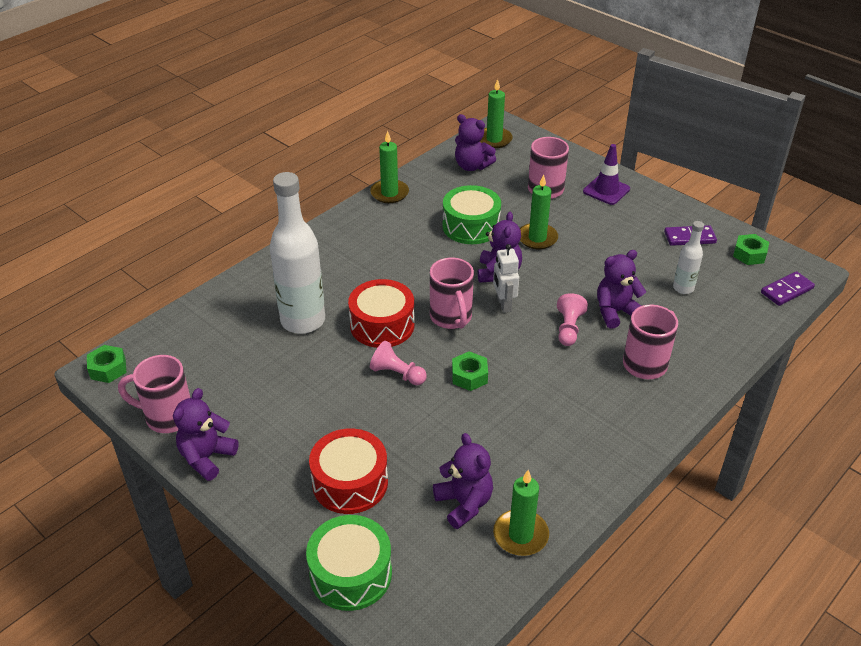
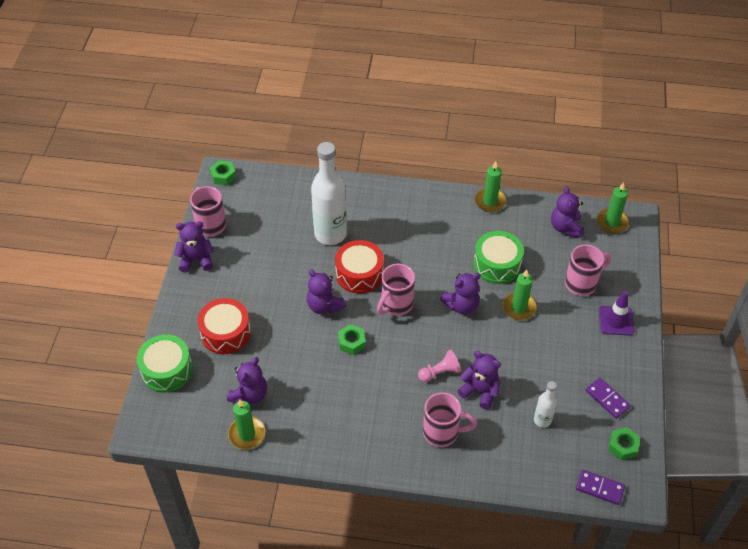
camera: 55 degrees right, 10 degrees up
(397, 374) = (324, 306): pink pawn -> purple teddy bear
(503, 304) = (432, 325): white robot -> none

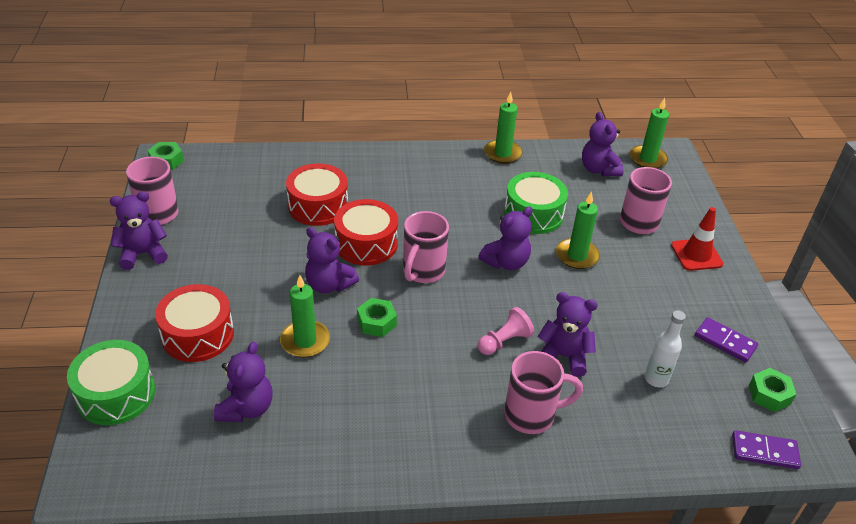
camera: 15 degrees left, 10 degrees down
(247, 434) = (251, 462): green candle -> green candle (305, 341)
(330, 234) = (318, 206): white bottle -> red drum
(616, 320) = (696, 255): purple traffic cone -> red traffic cone

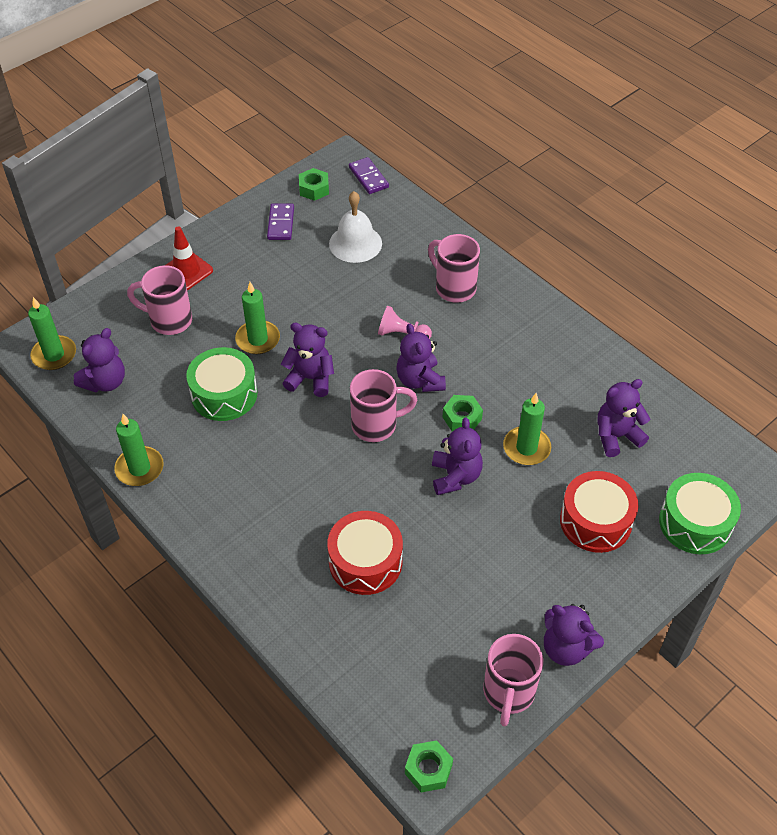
camera: 125 degrees left, 10 degrees up
(366, 244) = (381, 486): red drum -> none
(563, 356) = (383, 296): purple teddy bear -> purple teddy bear (420, 380)
(656, 379) = (355, 243): white bottle -> white bell

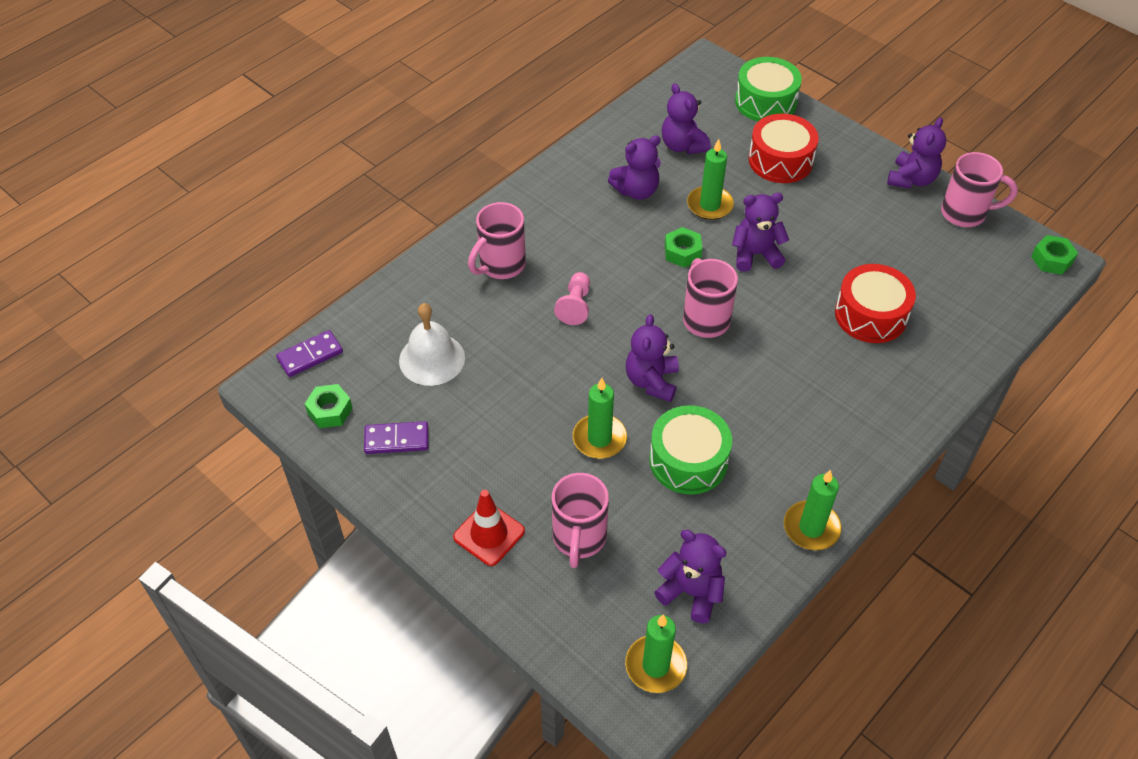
camera: 95 degrees left, 0 degrees up
(420, 380) = (639, 287): purple teddy bear -> purple teddy bear (636, 191)

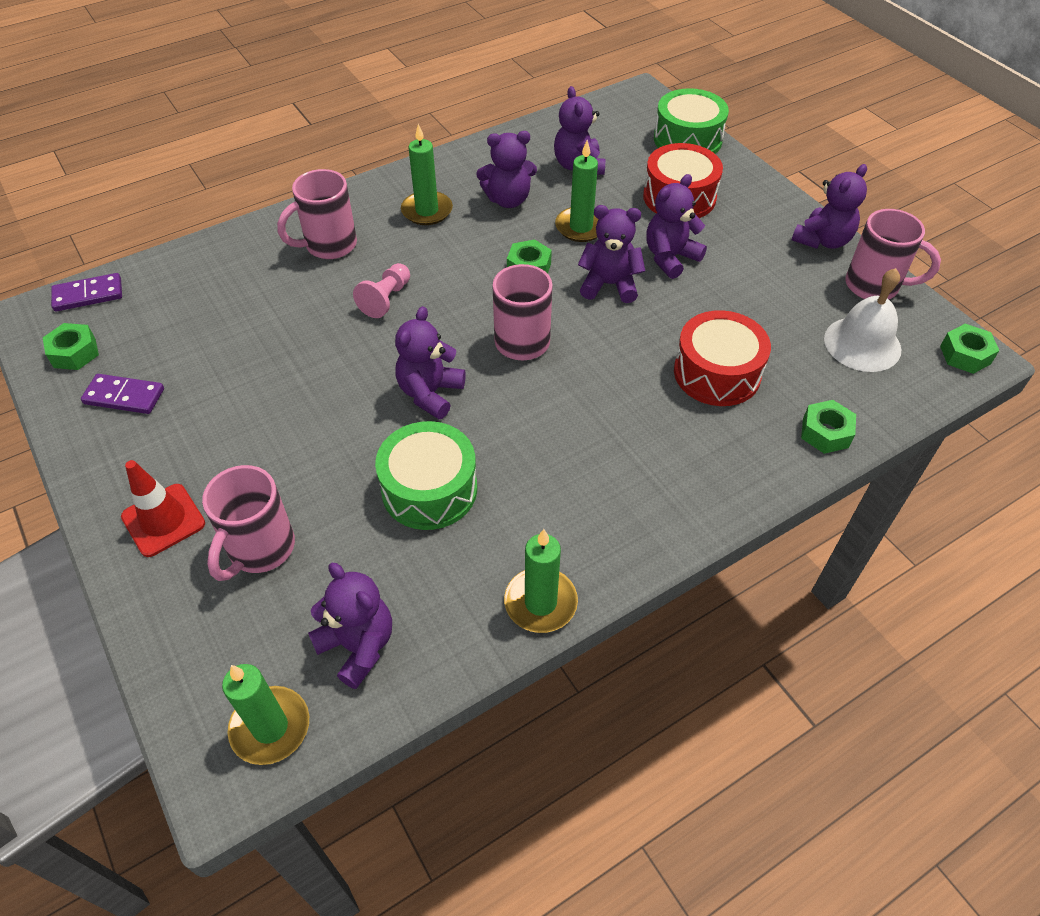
camera: 15 degrees right, 0 degrees up
(432, 359) = (207, 322): white bell -> white bell (862, 344)
(599, 438) = (341, 442): green candle -> green candle (427, 211)
(795, 220) = (670, 258): none -> purple teddy bear
(969, 347) = (825, 433): none -> green nut

